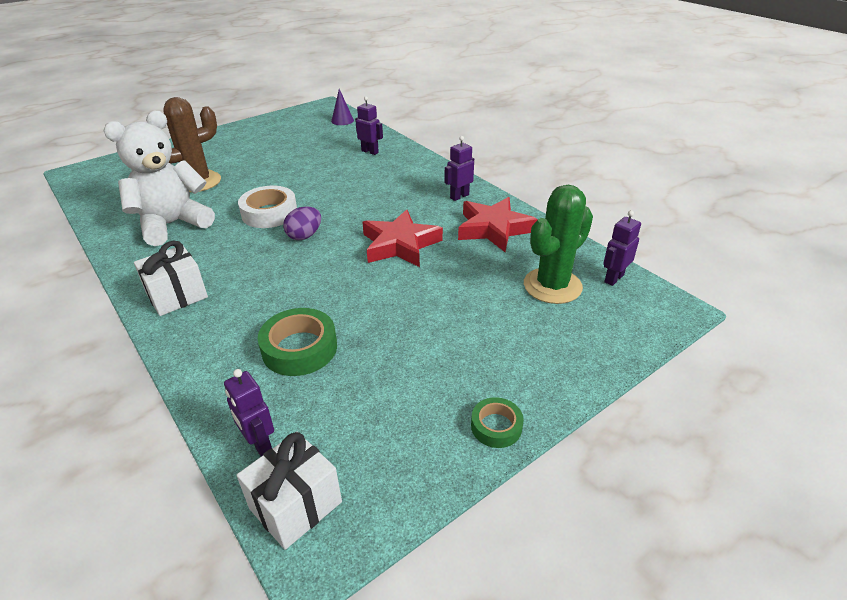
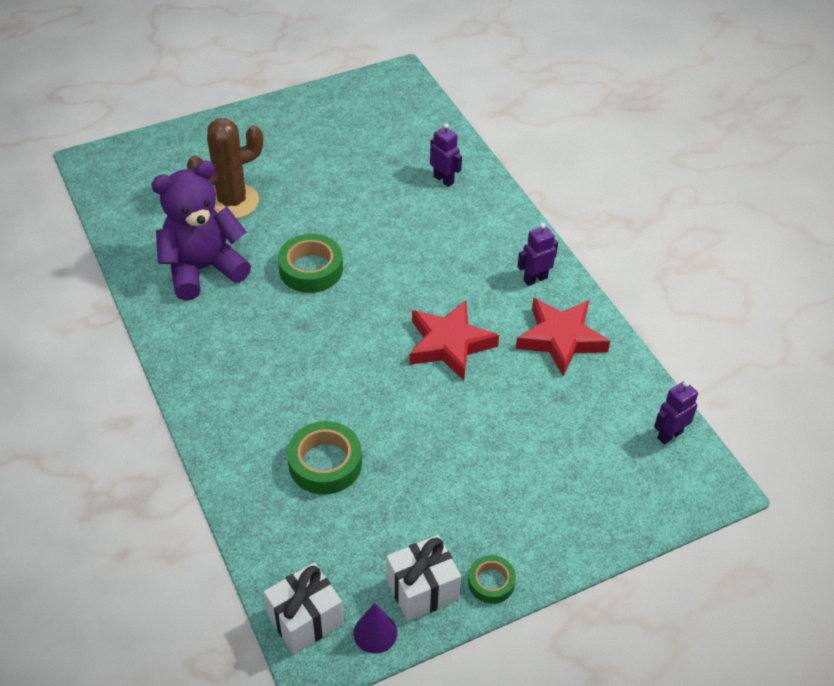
camera: 10 degrees right, 10 degrees up
(172, 224) = (203, 269): white teddy bear -> purple teddy bear
(177, 296) = (209, 375): white gift -> white gift (422, 589)
(259, 443) = (279, 557): purple robot -> none
(269, 213) = (311, 269): white tape -> green tape
(304, 236) = (346, 312): purple egg -> none
(342, 120) = (418, 111): purple cone -> purple cone (375, 633)
(552, 286) = (599, 433): green cactus -> none

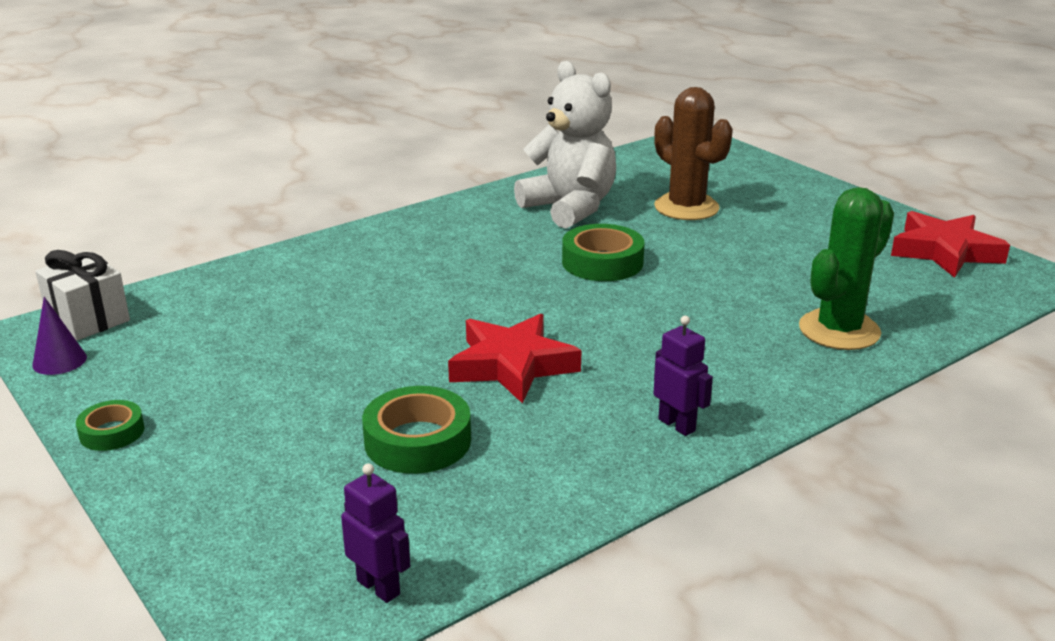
camera: 80 degrees right, 20 degrees down
(203, 269) = (570, 208): purple teddy bear -> white teddy bear
(325, 463) = (299, 305): green tape -> green tape (417, 441)
(422, 589) = (111, 384): white gift -> none
(444, 179) = (839, 330): purple robot -> green cactus
(561, 339) = (558, 458): red star -> red star (945, 251)

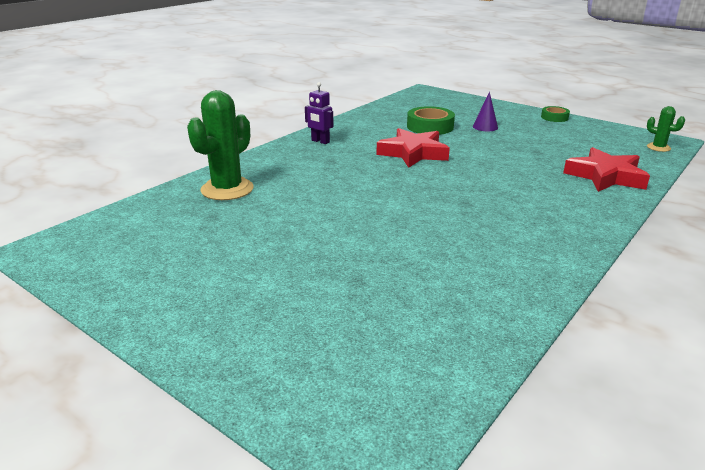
camera: 165 degrees right, 0 degrees up
(59, 361) = (629, 133): purple cone -> purple cone (485, 127)
(88, 319) = (658, 147): white gift -> green cactus
(379, 587) = (405, 100): purple robot -> none
(570, 208) = (467, 269): white teddy bear -> none
(602, 262) = (401, 216): green tape -> none
(686, 207) = (351, 287): brown cactus -> none
(945, 251) = (102, 265): red star -> red star (605, 176)

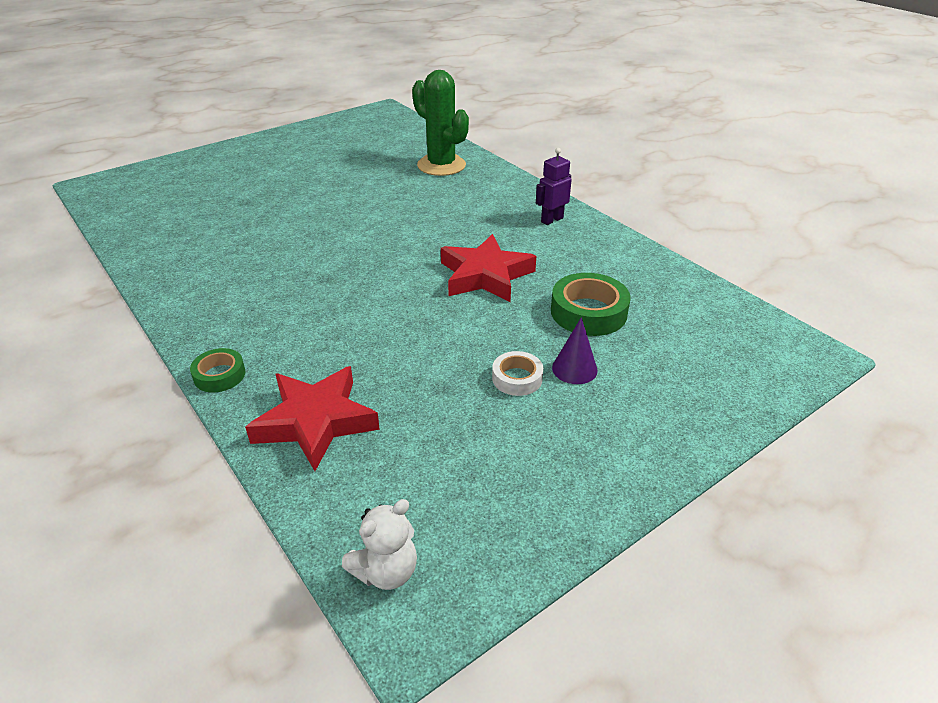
camera: 105 degrees right, 10 degrees up
(508, 137) = (517, 378): none -> white tape
(554, 117) = (613, 486): green tape -> green tape (219, 375)
(658, 147) = (386, 571): green cactus -> white teddy bear

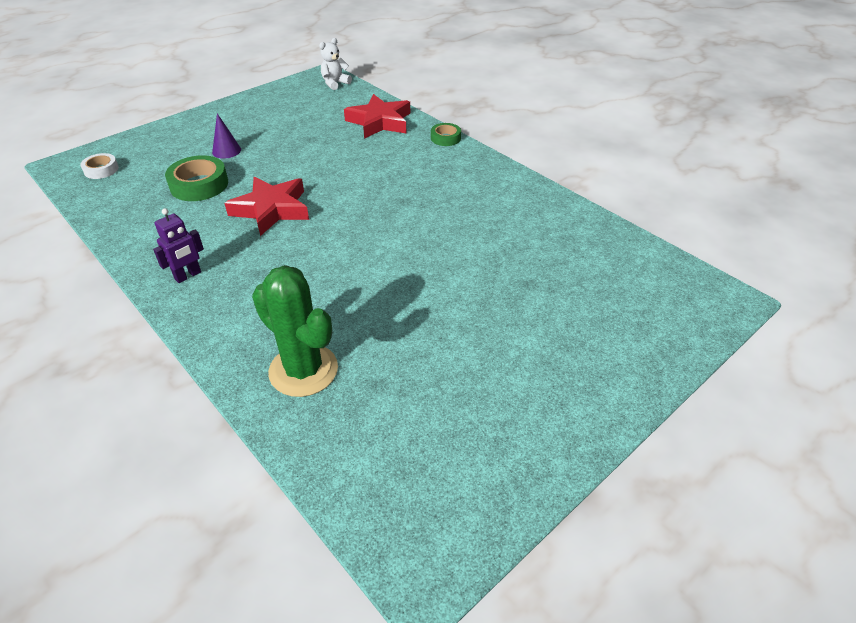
camera: 175 degrees right, 5 degrees up
(517, 378) = (264, 144): white tape -> white tape (101, 170)

